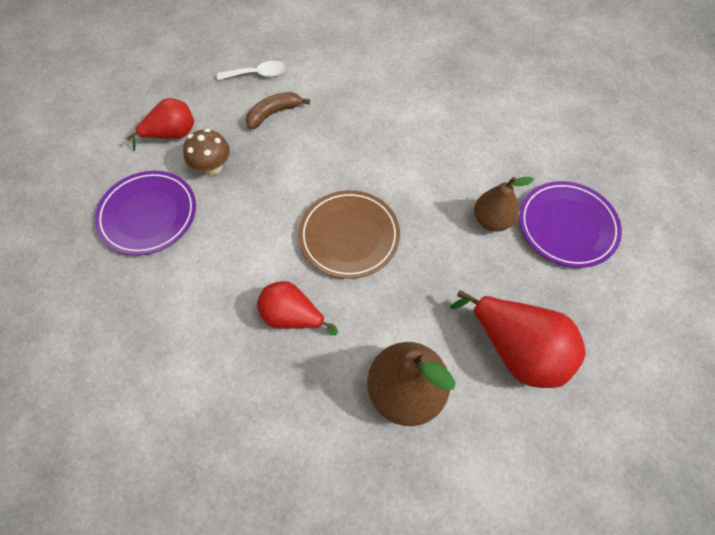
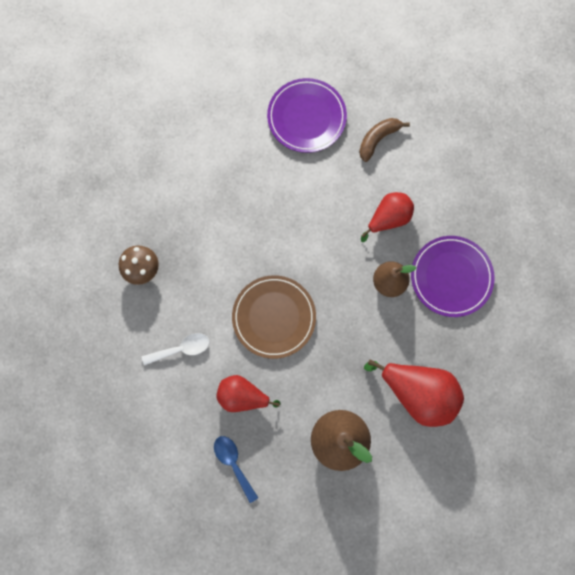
camera: 10 degrees left, 15 degrees up
(148, 215) = (101, 326): purple plate -> purple plate (306, 117)
(172, 134) = (96, 241): red pear -> red pear (388, 218)
(257, 74) = (156, 159): white spoon -> white spoon (181, 349)
(261, 397) = (233, 463): none -> blue spoon
(273, 113) = (182, 202): brown banana -> brown banana (378, 139)

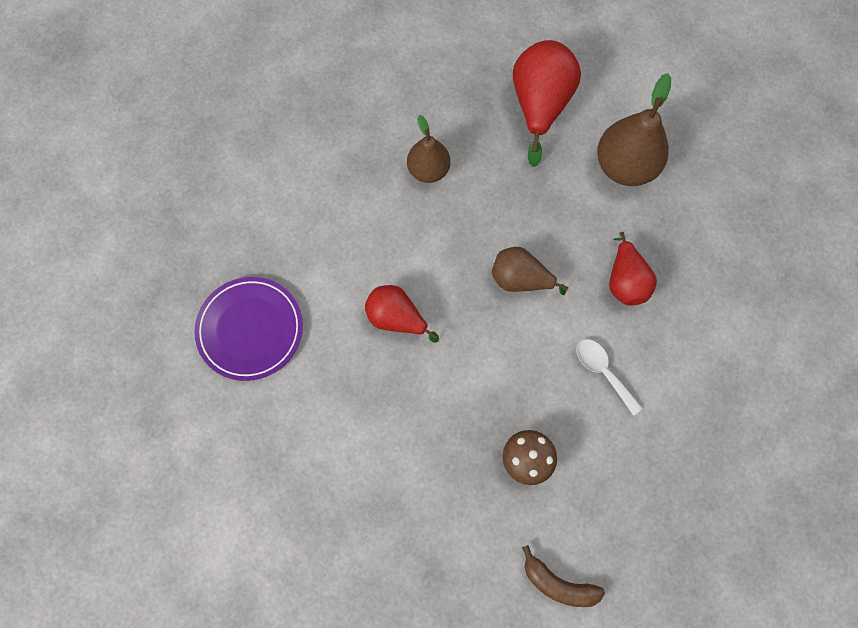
camera: 110 degrees left, 5 degrees down
(233, 463) = (702, 265): blue spoon -> none
(274, 317) = (520, 279): brown plate -> brown pear
(378, 139) = (254, 236): brown banana -> brown banana (558, 584)
(388, 218) = (352, 194): red pear -> red pear (396, 318)
(451, 277) = (397, 110): purple plate -> none

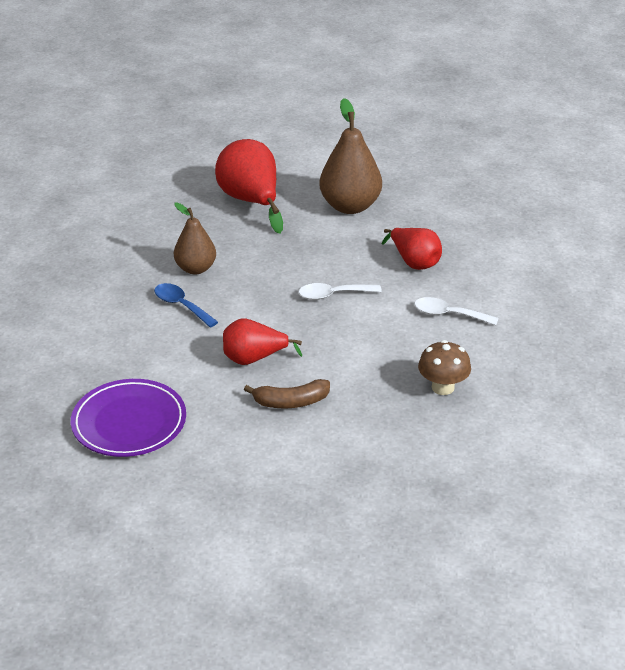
camera: 35 degrees left, 35 degrees down
(384, 211) = (181, 305): none -> blue spoon
(520, 279) = (333, 295): brown pear -> white spoon
(558, 584) = (541, 442): brown banana -> brown banana (291, 402)

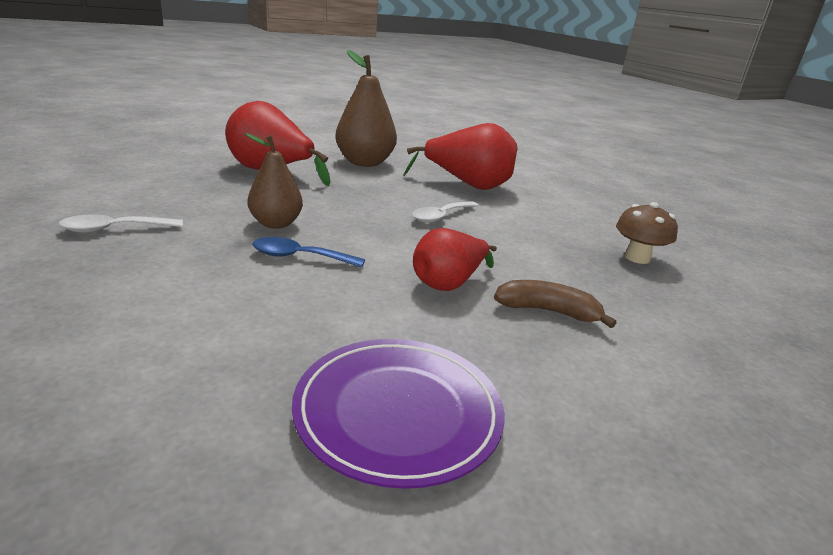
camera: 40 degrees left, 10 degrees down
(291, 402) = (547, 311): brown banana -> brown banana turned 120 degrees counterclockwise
(414, 262) = (468, 185): red pear -> red pear, size x1.57
(448, 314) = (548, 210): white spoon -> white spoon (114, 229)

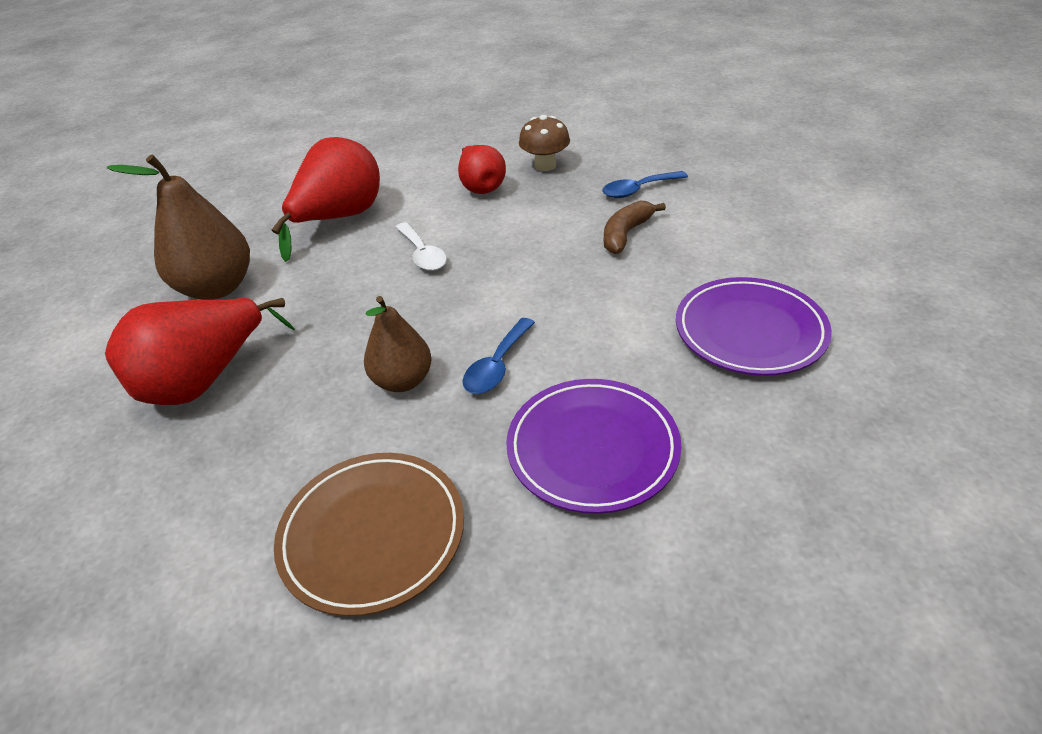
camera: 65 degrees left, 15 degrees up
(114, 229) = (372, 534): white spoon -> brown plate
(187, 308) = (592, 448): none -> purple plate
(449, 283) = (571, 275): red pear -> red pear (481, 186)
(649, 316) = (638, 190): none -> blue spoon

